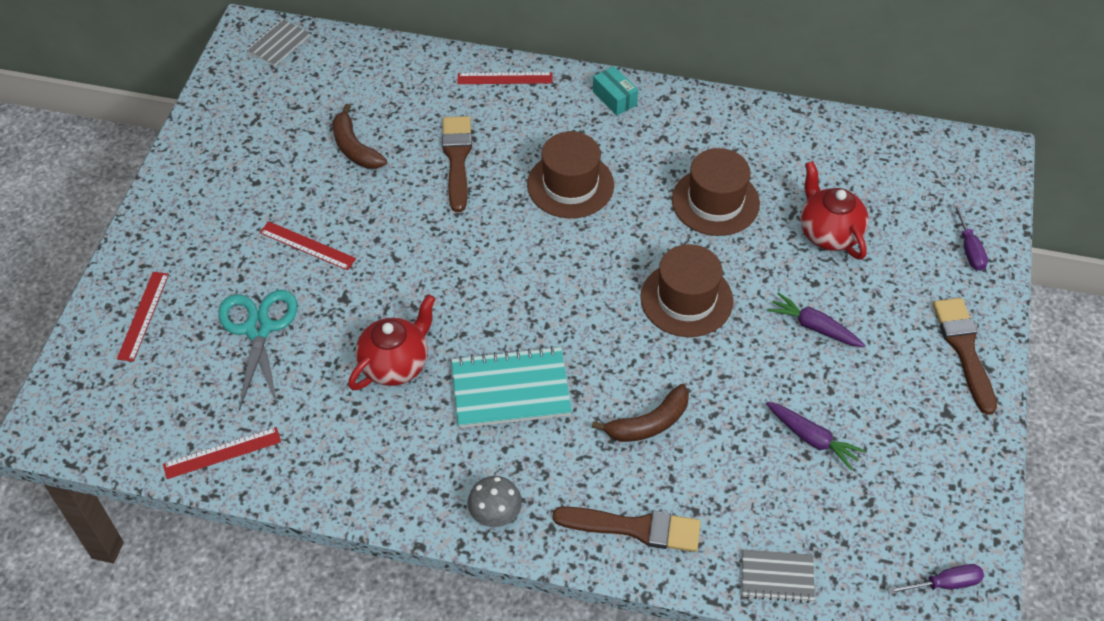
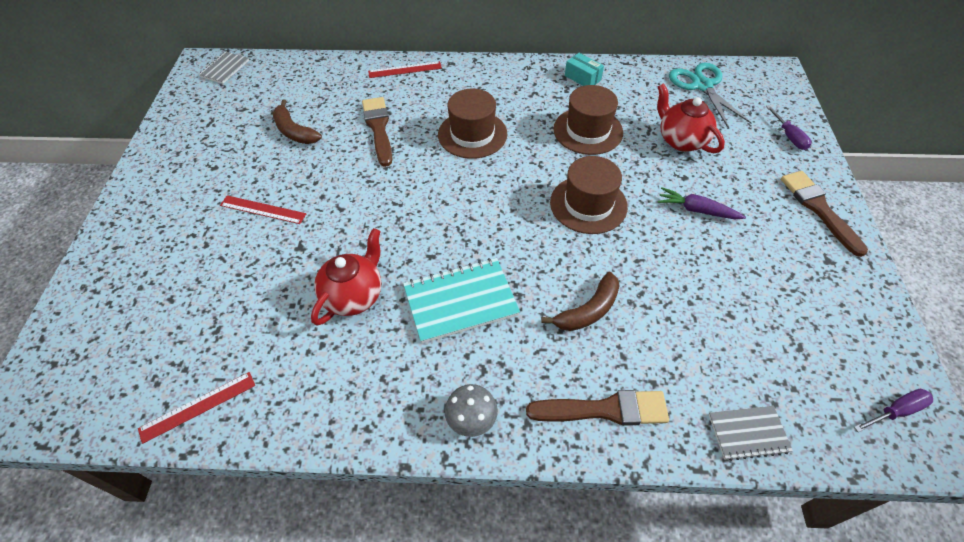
camera: 10 degrees left, 0 degrees up
(143, 316) = (116, 290): red ruler -> none
(258, 329) = (225, 285): turquoise scissors -> turquoise scissors (702, 85)
(614, 98) = (491, 72): turquoise box -> turquoise box (582, 78)
(812, 439) = (730, 300): purple carrot -> none

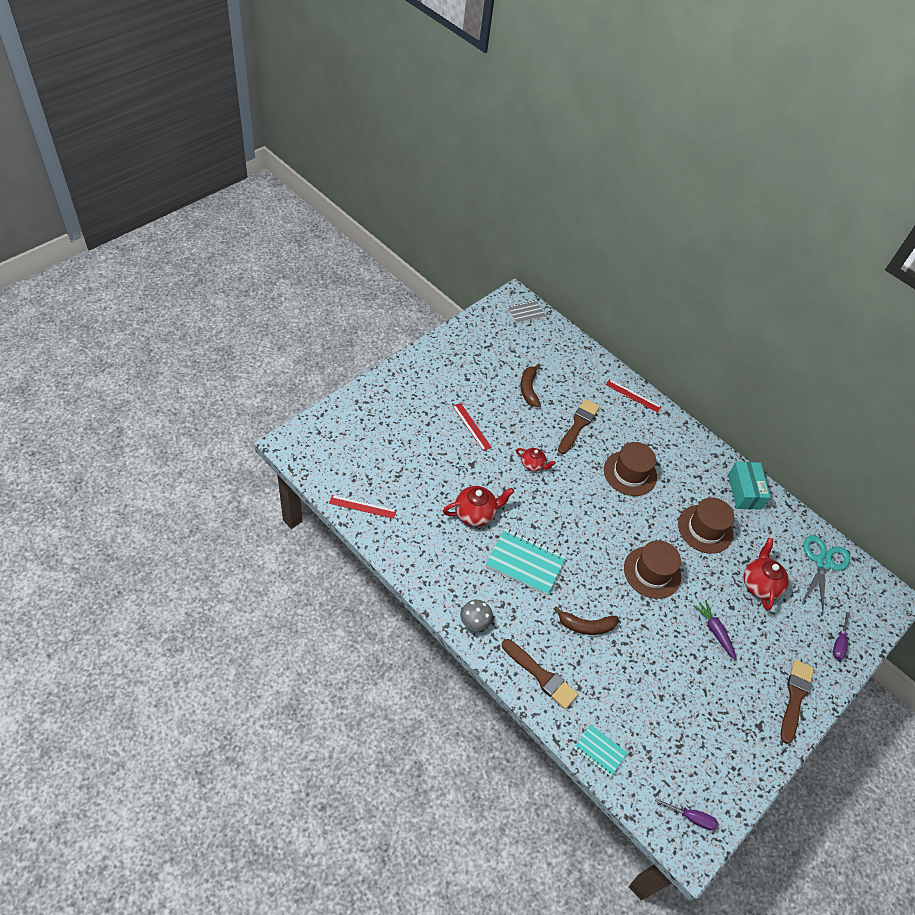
camera: 35 degrees right, 0 degrees up
(369, 197) = (532, 465): none -> red teapot
(582, 78) = (744, 491): turquoise box -> turquoise box, size x1.56
(748, 433) = (599, 751): grey notebook -> turquoise notebook

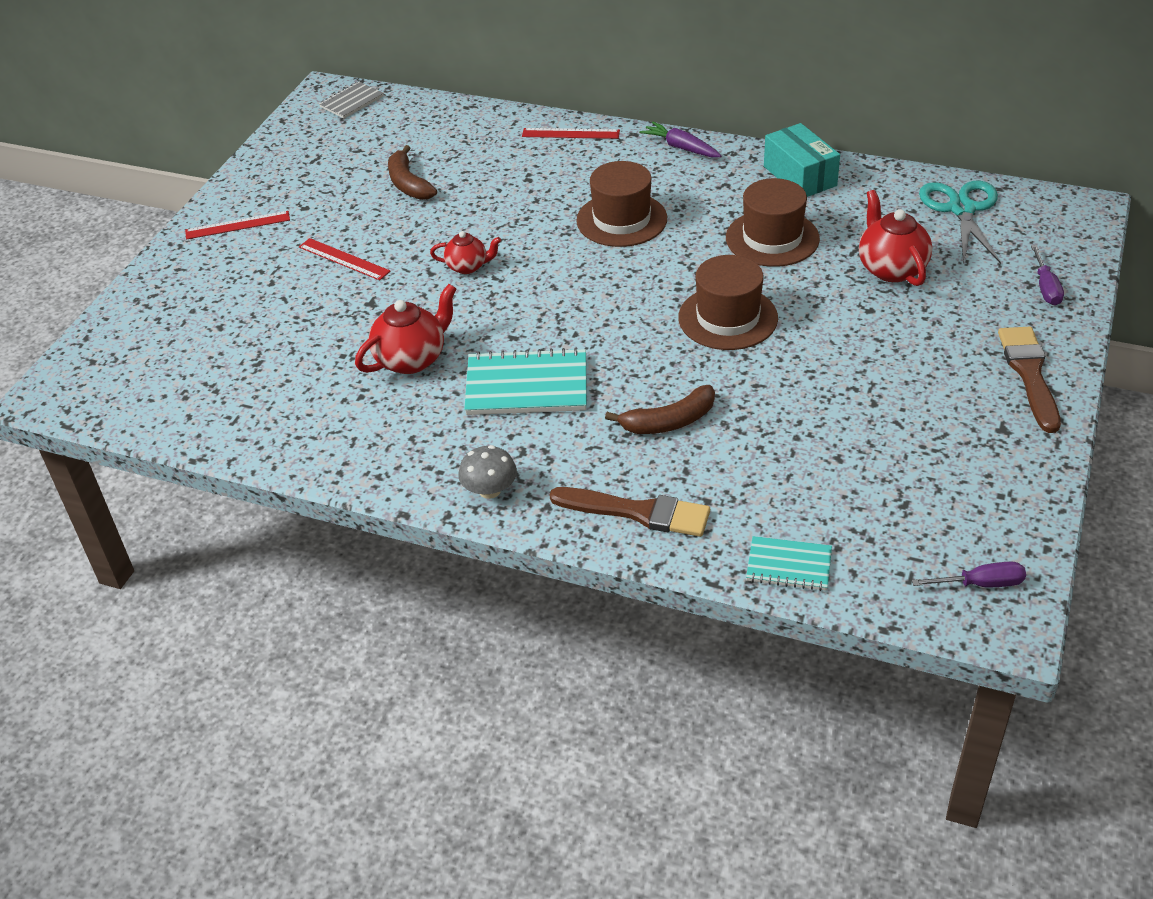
camera: 15 degrees left, 10 degrees down
(362, 507) = (219, 424): red ruler -> red ruler (237, 225)
(578, 425) = (509, 195): brown brush -> none
(714, 631) = (863, 347): purple carrot -> purple carrot (681, 148)

